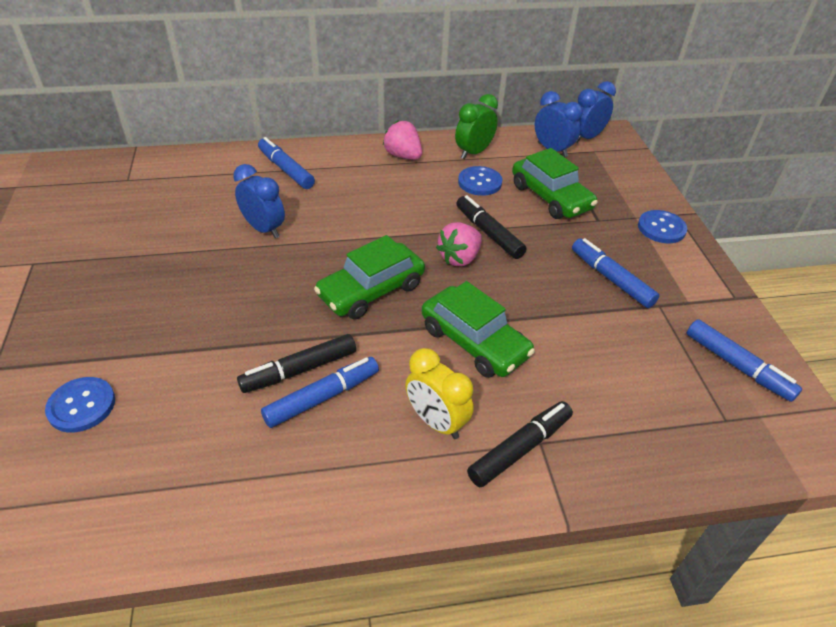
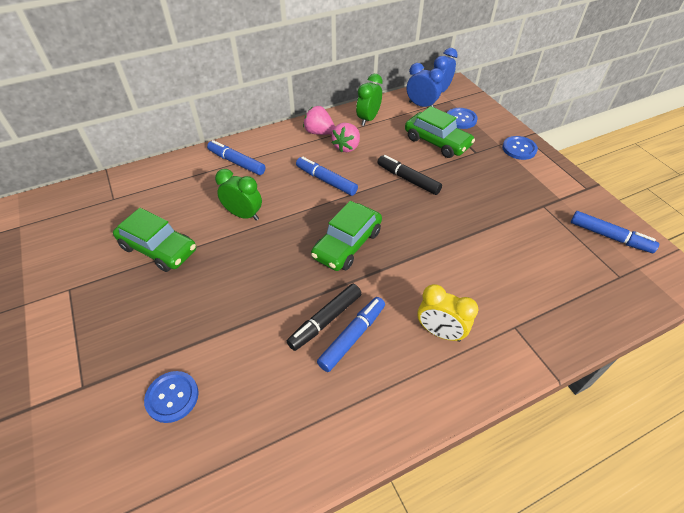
camera: 15 degrees left, 5 degrees up
(264, 229) = (243, 215): blue clock -> green clock
(459, 258) = (397, 203): pink strawberry -> pink strawberry (347, 147)
(474, 342) = (437, 264): green car -> green car (158, 248)
(480, 182) = (383, 141): blue button -> blue button (461, 119)
(520, 449) = (504, 335): black marker -> none
(611, 278) = (504, 194): blue marker -> blue marker (326, 180)

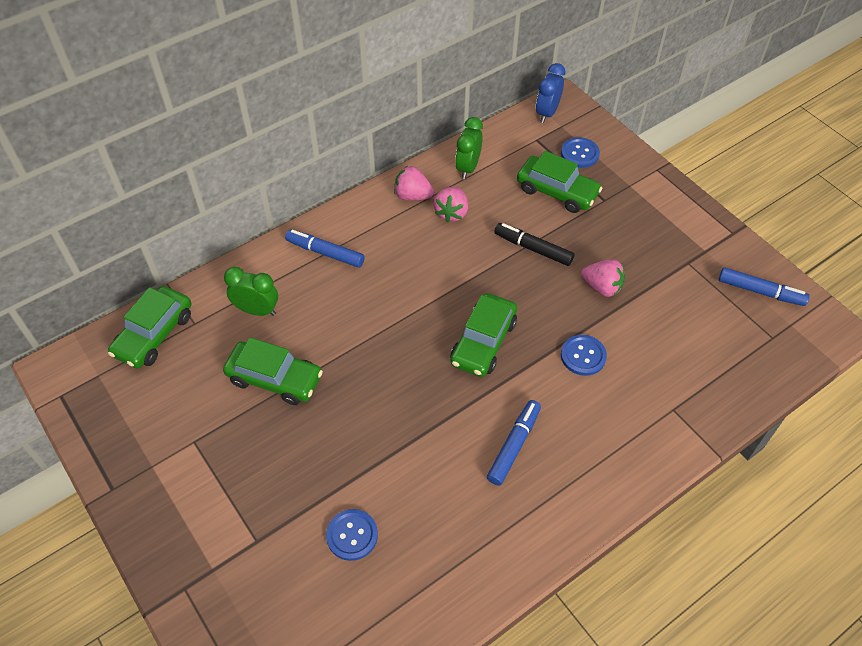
camera: 10 degrees left, 5 degrees up
(78, 202) = (154, 334): none -> green car
(243, 215) = (357, 322): green clock -> green clock (257, 310)
(325, 320) = (482, 432): black marker -> none
(326, 180) = (439, 263): blue marker -> none
(421, 105) = (528, 138): blue clock -> none
(440, 332) = (600, 426): yellow clock -> none
(462, 215) = (602, 287): none -> pink strawberry
(519, 149) = (653, 188): blue button -> blue button (583, 356)

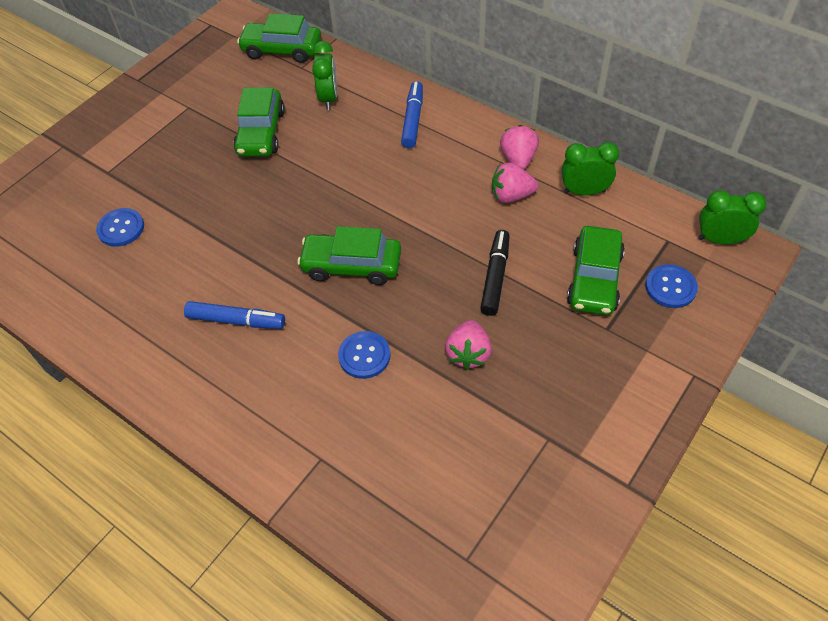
camera: 75 degrees right, 0 degrees up
(547, 113) = (720, 240): blue clock -> green clock
(760, 292) = (538, 534): blue marker -> none

